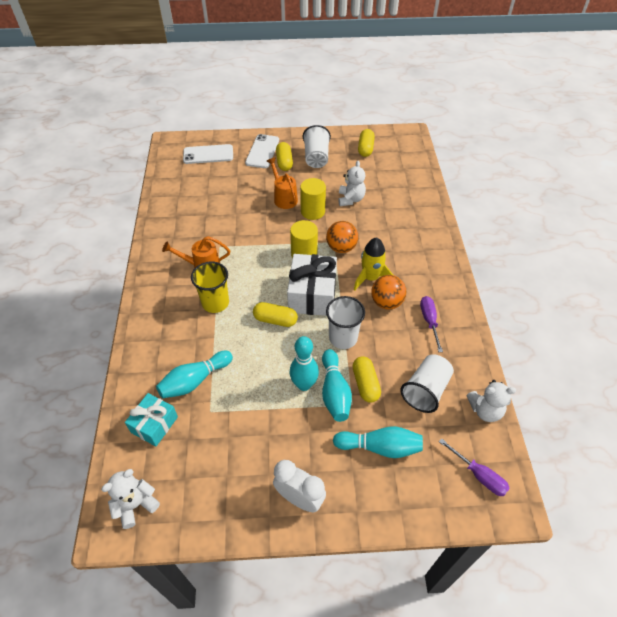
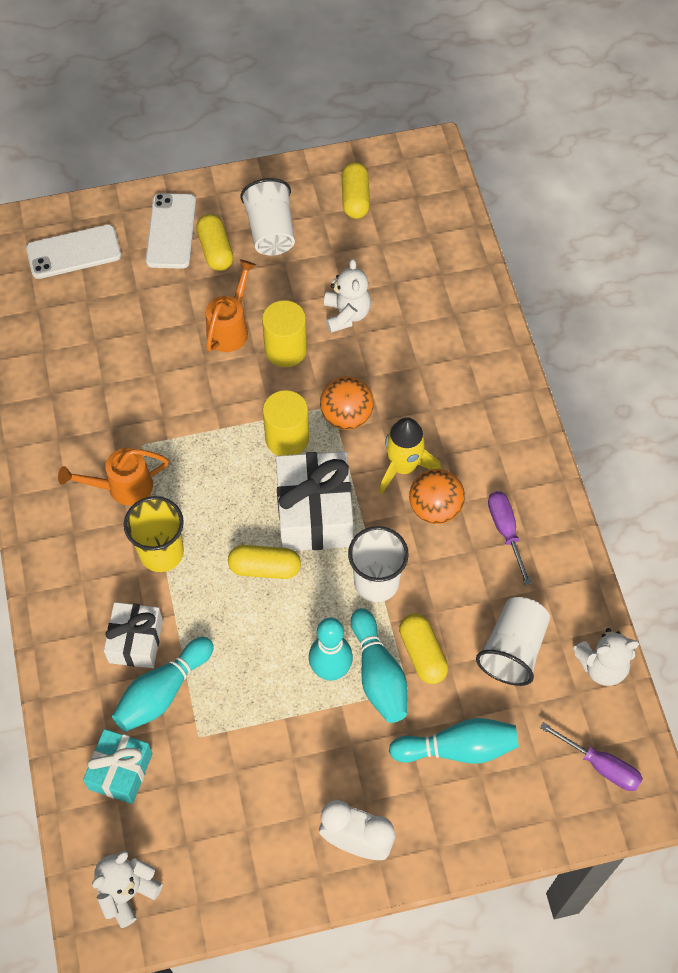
camera: 10 degrees left, 10 degrees up
(186, 349) = (136, 641): none -> white gift
(284, 198) = (230, 328): orange watering can -> orange watering can turned 60 degrees clockwise

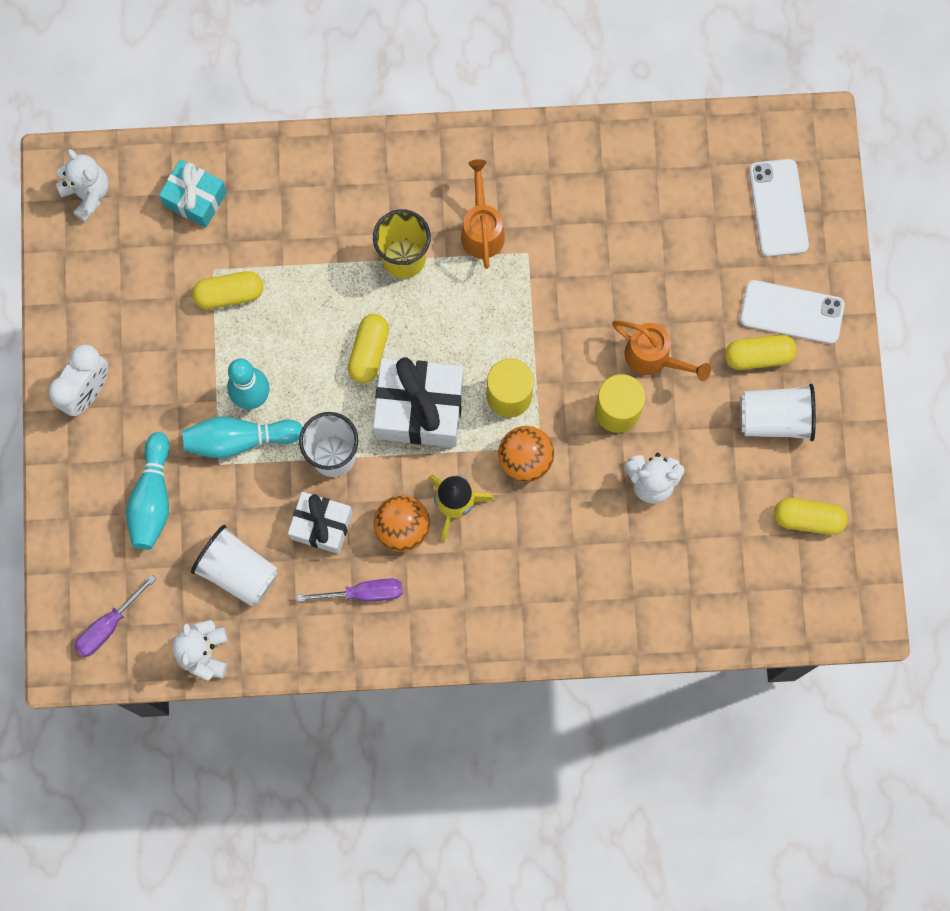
camera: 100 degrees right, 15 degrees up
(136, 641) = (317, 225): white gift -> white gift (321, 525)
(163, 691) = (262, 243): turquoise bowling pin -> none
(422, 654) = (251, 485): yellow capsule -> yellow capsule (229, 294)

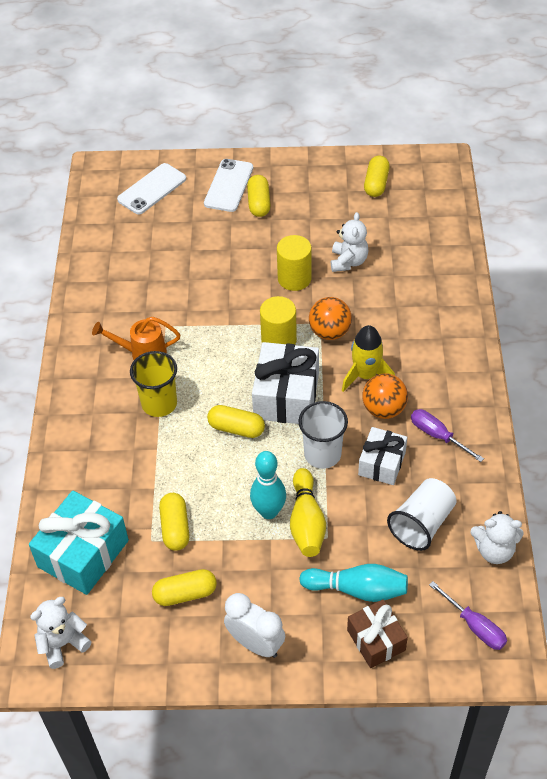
camera: 85 degrees left, 25 degrees down
(91, 518) = (376, 640): none -> brown gift
(146, 313) = (185, 594): none -> yellow capsule
(195, 199) = (83, 553): turquoise gift -> turquoise gift, size x1.60
(239, 440) = (306, 522): turquoise bowling pin -> yellow bowling pin
(364, 593) = (437, 435): purple screwdriver -> purple screwdriver turned 45 degrees counterclockwise
(653, 358) = (255, 257): orange watering can -> none
(775, 418) = (304, 196): white cup -> none
(778, 208) = (152, 189): white phone -> white phone turned 45 degrees counterclockwise

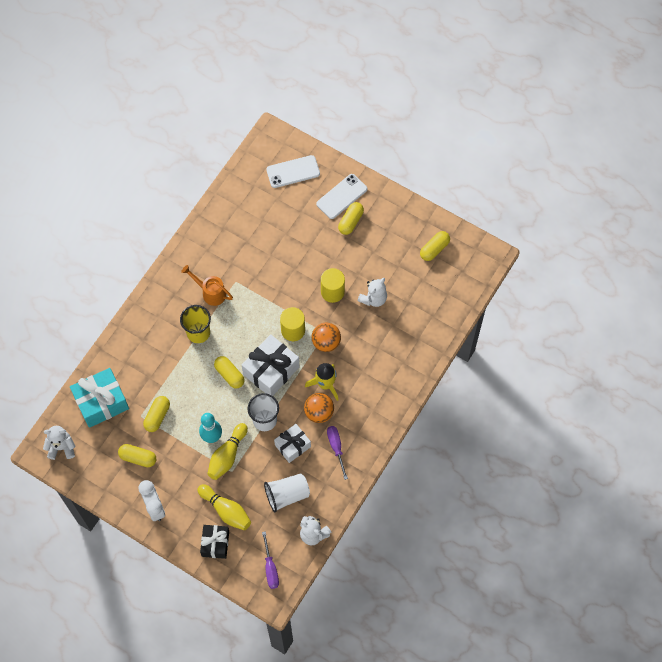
camera: 30 degrees right, 15 degrees up
(357, 589) = (226, 510): turquoise bowling pin -> yellow bowling pin
(376, 640) = (215, 543): brown gift -> black gift

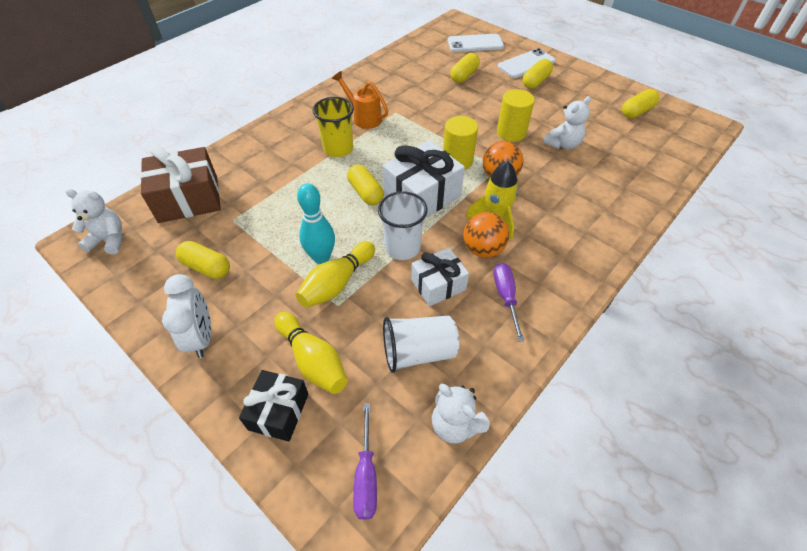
camera: 10 degrees right, 15 degrees down
(101, 402) = (188, 199): turquoise gift -> brown gift
(157, 416) = (254, 223): yellow capsule -> yellow capsule (464, 76)

